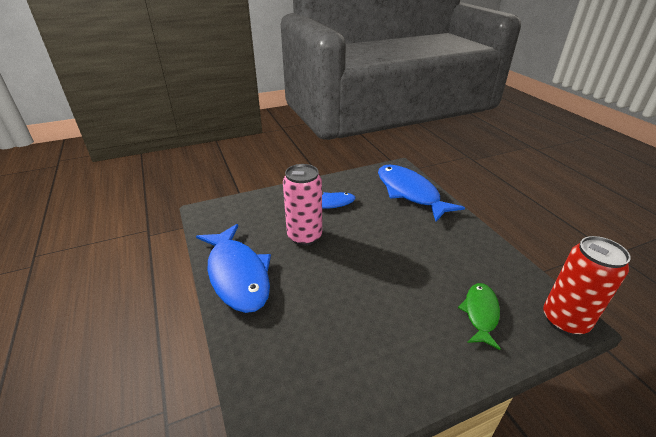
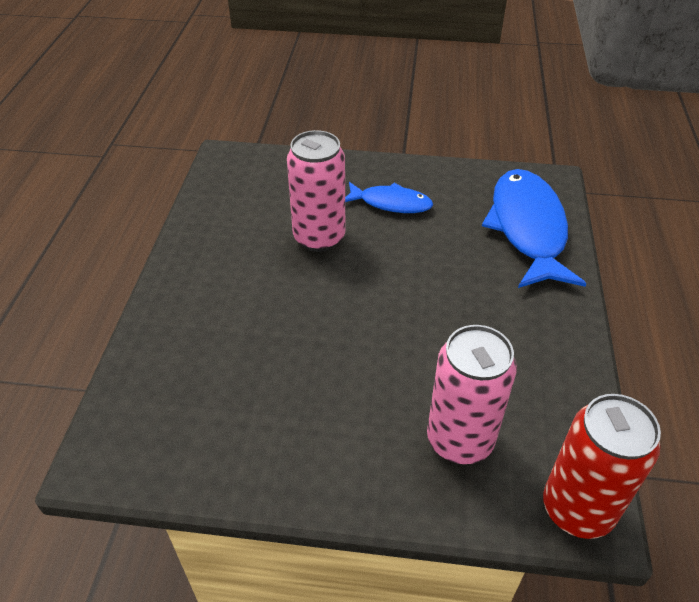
camera: 30 degrees right, 10 degrees up
(237, 275) = (201, 256): blue fish -> none
(480, 313) = (460, 440): green fish -> pink can

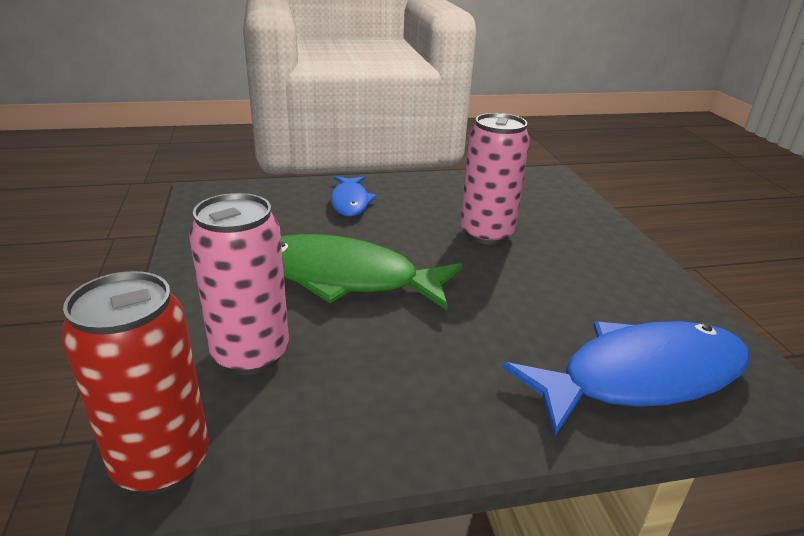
camera: 70 degrees right, 15 degrees down
(360, 353) = (345, 278): none -> green fish
(391, 203) = (578, 265): blue fish -> blue fish (350, 202)

